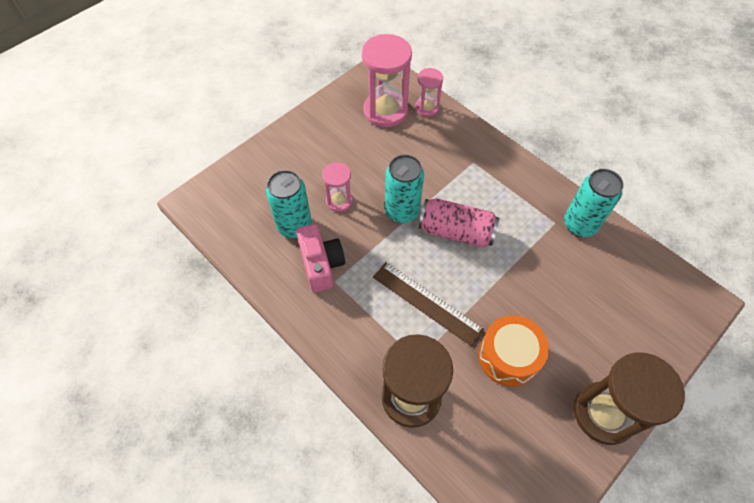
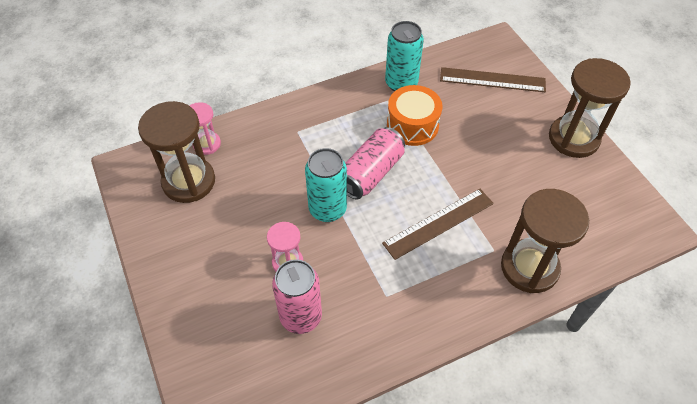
camera: 70 degrees left, 5 degrees down
(294, 226) = (301, 317): turquoise can -> pink can
(321, 264) = (361, 303): pink camera -> none
(385, 111) = (189, 181): pink hourglass -> brown hourglass
(508, 356) = (510, 181): orange drum -> orange drum (412, 125)
(640, 308) = (492, 80): none -> brown ruler

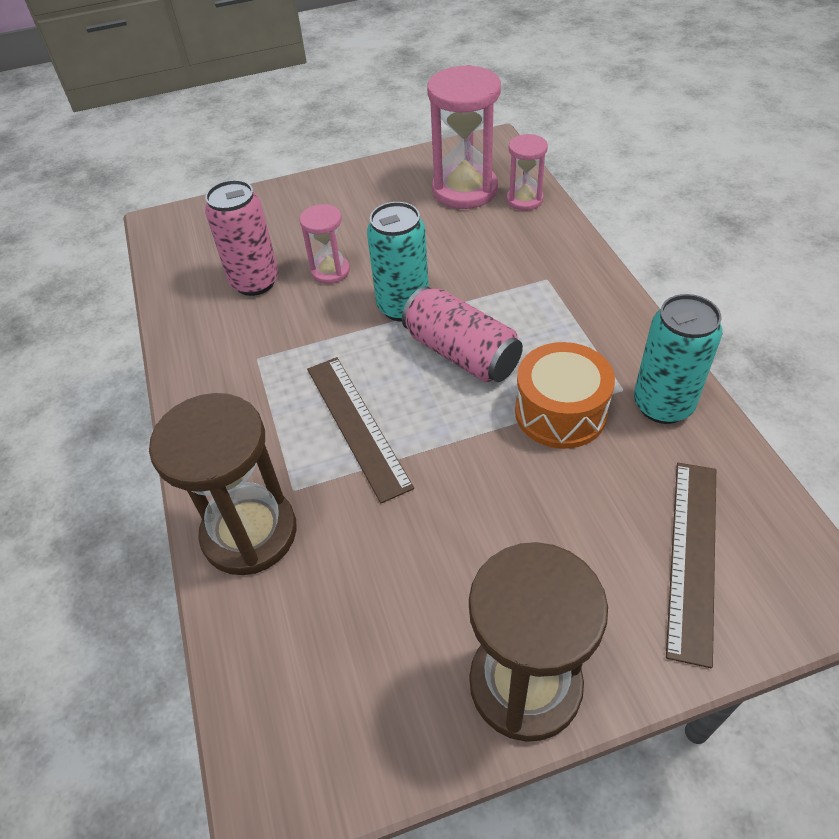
camera: 100 degrees right, 5 degrees down
(189, 181) = (465, 190): brown hourglass -> pink hourglass

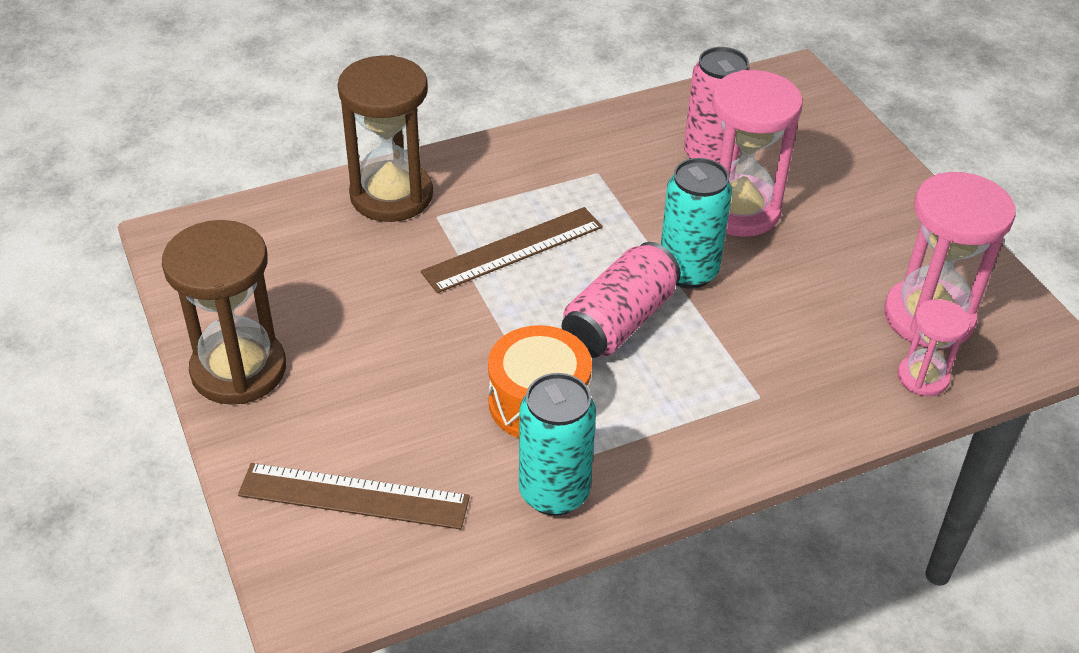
camera: 80 degrees right, 5 degrees down
(330, 271) = (739, 210): pink hourglass -> pink hourglass, size x1.84

